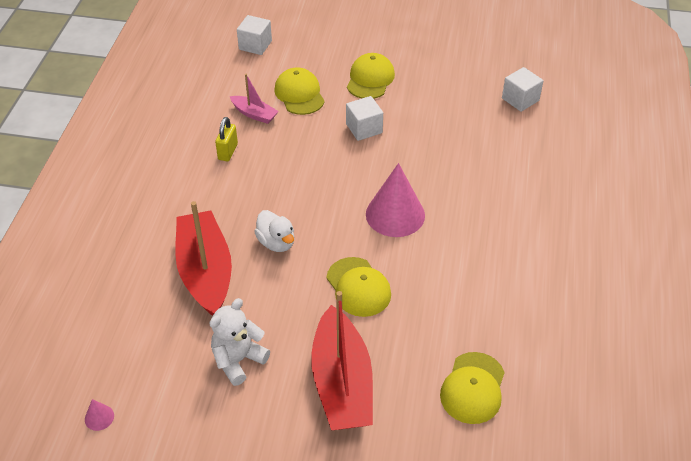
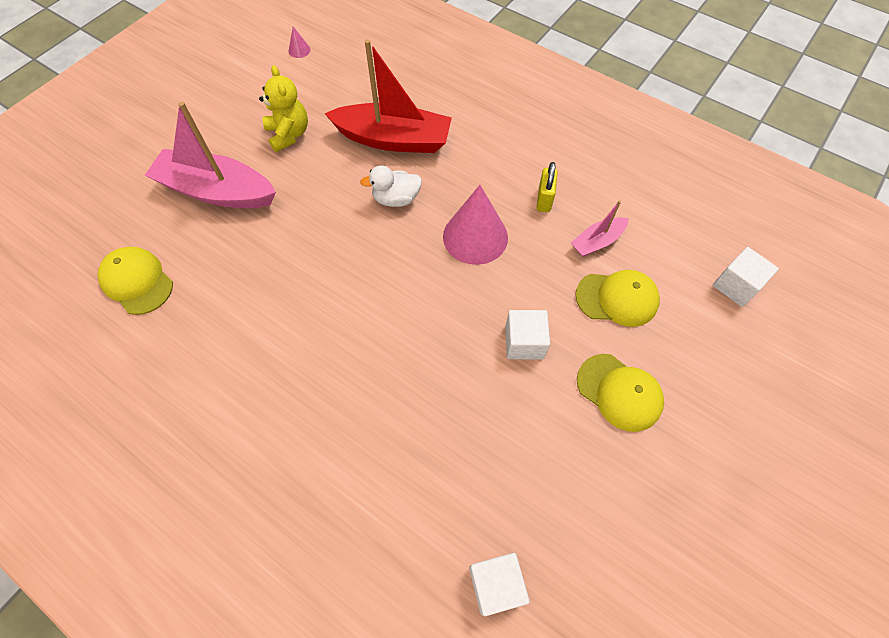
camera: 115 degrees right, 15 degrees up
(228, 152) = (544, 200): yellow padlock -> yellow padlock turned 60 degrees clockwise
(238, 360) = (289, 134): white teddy bear -> yellow teddy bear
(342, 383) = (217, 191): red boat -> pink boat
(358, 287) = (302, 242): yellow cap -> none
(395, 214) = (372, 313): pink cone -> pink cone (475, 236)

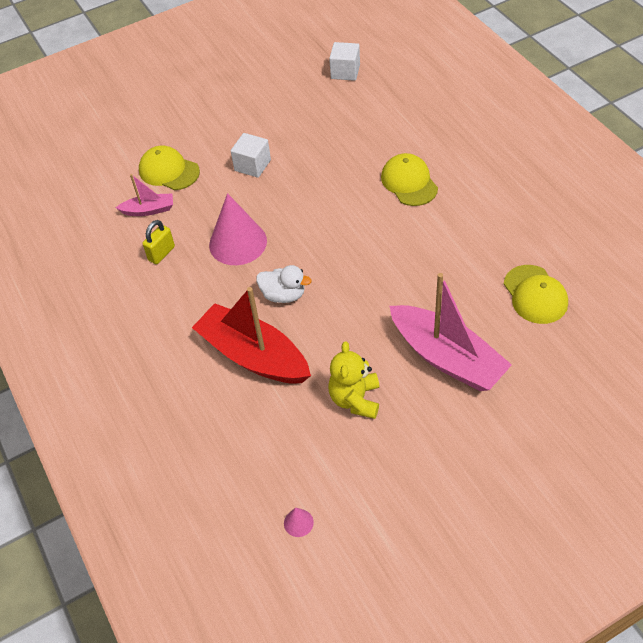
camera: 150 degrees left, 10 degrees down
(619, 392) = (213, 124): yellow cap -> yellow cap (409, 182)
(736, 286) = (83, 154): white cube -> none

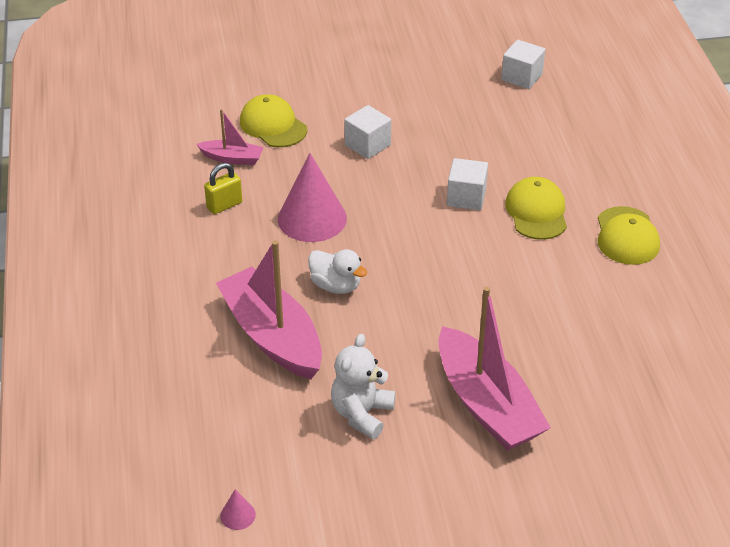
camera: 15 degrees right, 10 degrees down
(253, 356) = (272, 336): red boat -> pink boat
(350, 187) = (466, 197): none -> white cube
(355, 399) = (362, 414): yellow teddy bear -> white teddy bear
(535, 294) = (624, 371): yellow cap -> yellow cap (627, 236)

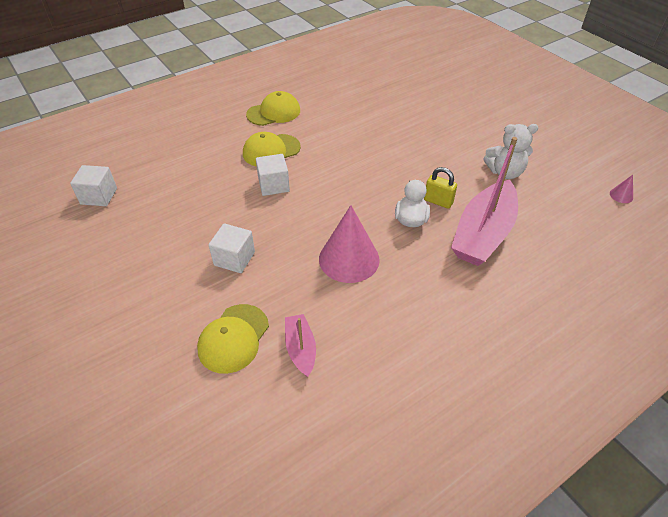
camera: 115 degrees left, 5 degrees up
(224, 205) = (369, 324): yellow padlock -> yellow padlock (438, 201)
(487, 404) = (452, 130): pink boat -> none

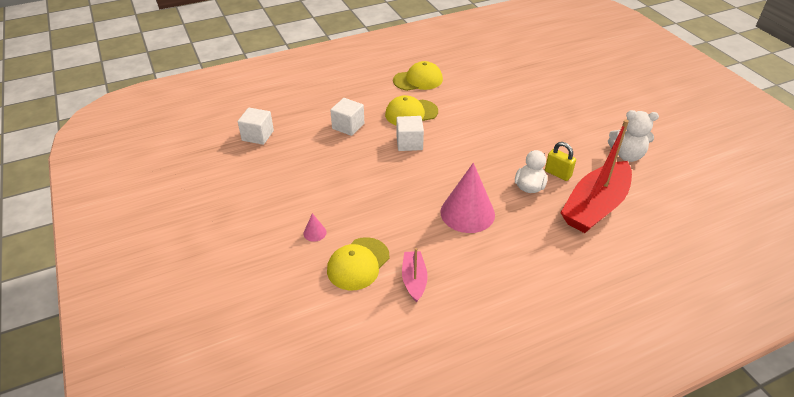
camera: 10 degrees right, 5 degrees down
(234, 258) = (367, 200): white cube -> white cube (348, 126)
(483, 234) = (595, 206): pink boat -> red boat
(621, 195) = (738, 188): pink cone -> pink cone (315, 232)

